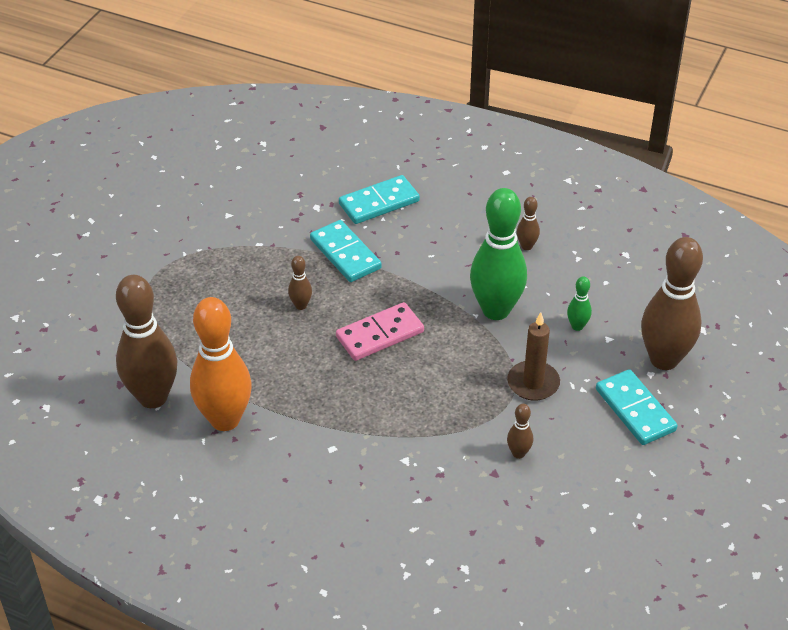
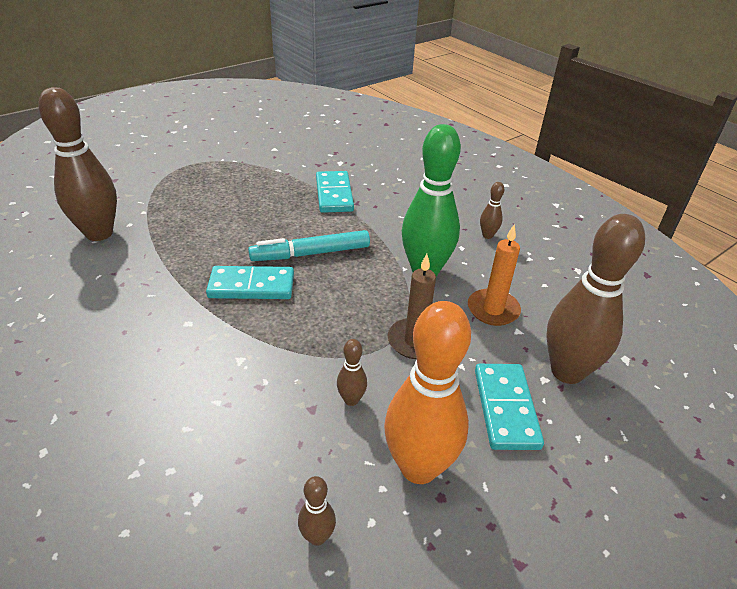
camera: 25 degrees right, 5 degrees down
(225, 420) = (130, 268): orange bowling pin -> orange bowling pin (419, 467)
(301, 305) = (269, 214): brown bowling pin -> brown bowling pin (317, 536)
(379, 202) = (388, 173): turquoise domino -> turquoise domino (251, 286)
(379, 334) = (311, 254): pink domino -> turquoise marker
(577, 326) = (493, 309): green bowling pin -> orange candle

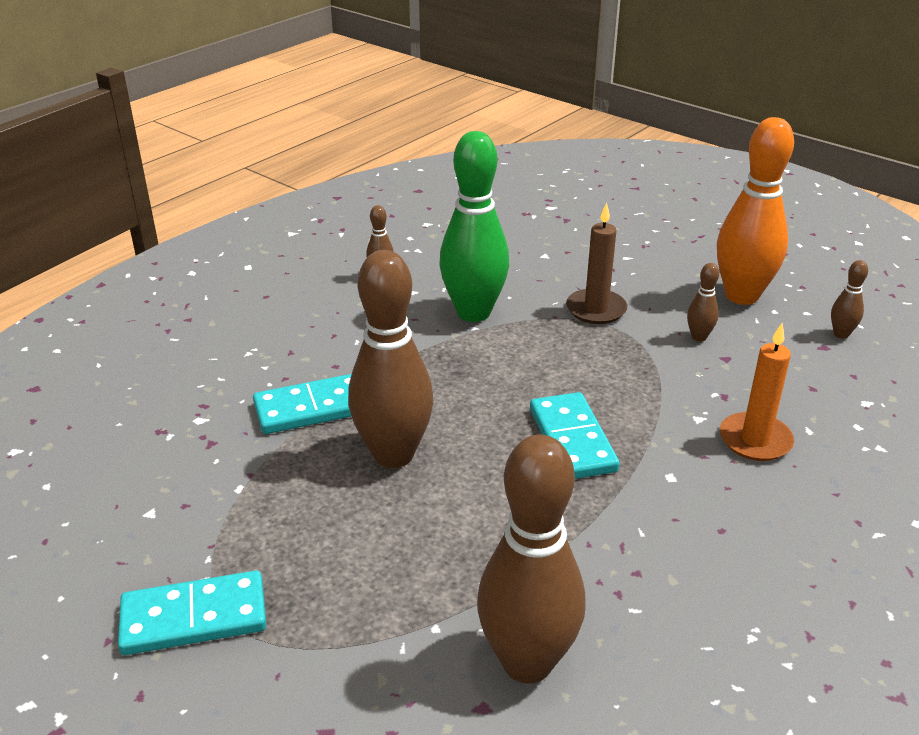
camera: 100 degrees left, 5 degrees down
(311, 254) = (478, 403): turquoise marker -> none
(493, 309) = (520, 268): orange candle -> orange candle (755, 440)
(505, 408) = (649, 260): turquoise domino -> turquoise domino (194, 617)
(567, 371) = (585, 232): brown bowling pin -> brown bowling pin (393, 455)

